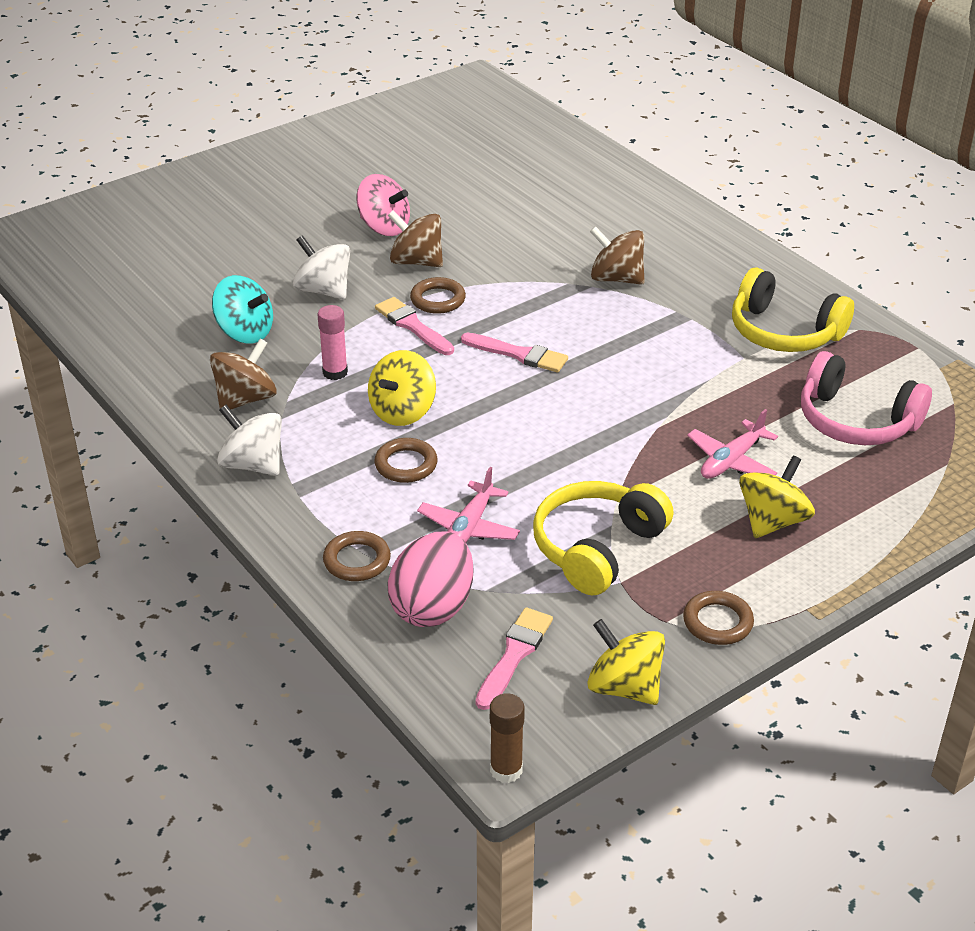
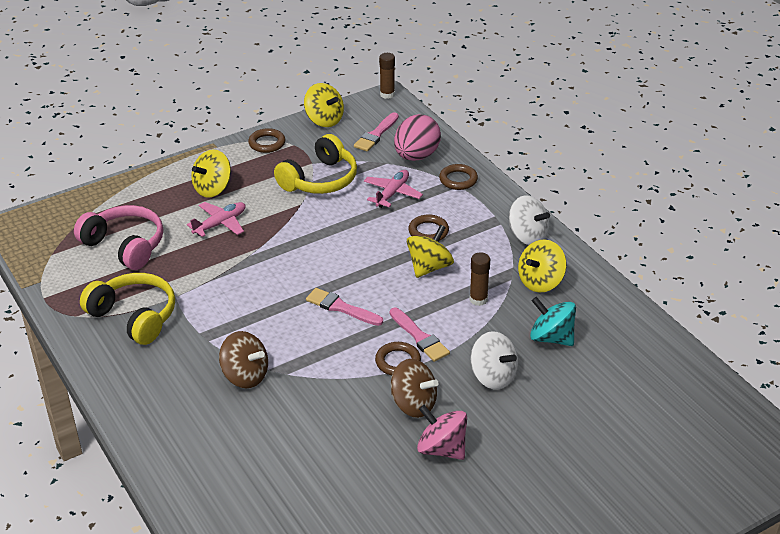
camera: 175 degrees left, 0 degrees up
(245, 399) = (540, 282): brown spinning top -> yellow spinning top
(335, 372) = (478, 299): pink glue stick -> brown glue stick

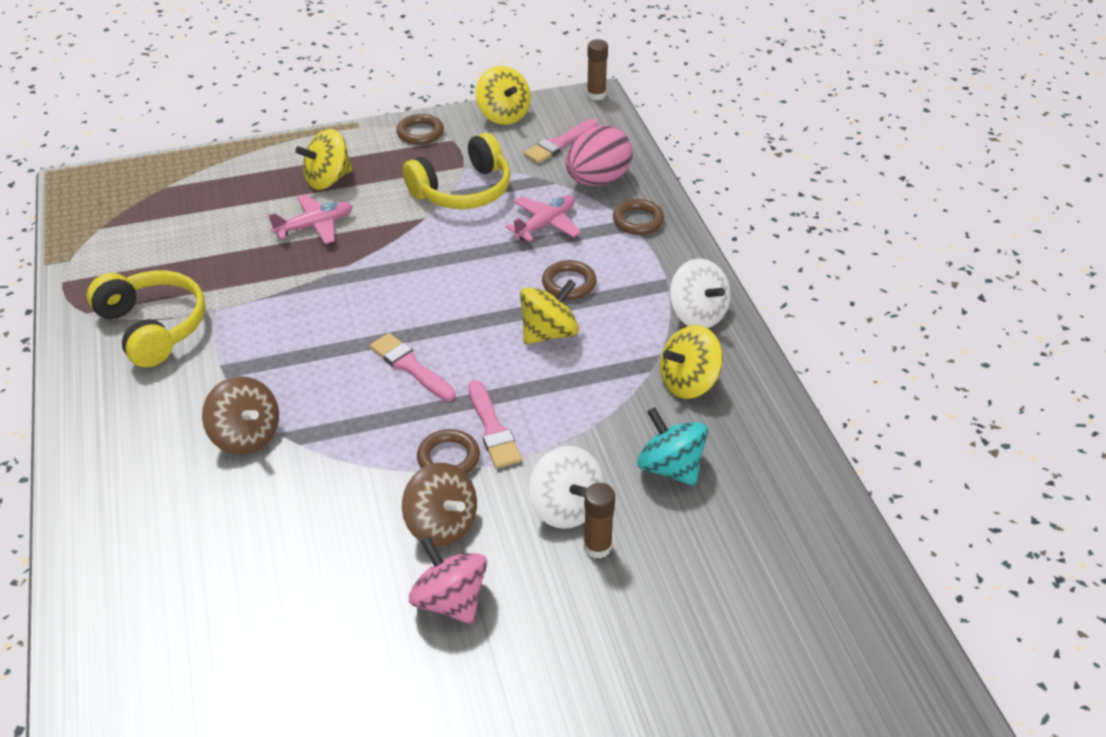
camera: 15 degrees right, 5 degrees up
(125, 246) = (189, 233): pink headphones -> none
(478, 299) = (594, 391): brown glue stick -> brown glue stick (597, 547)

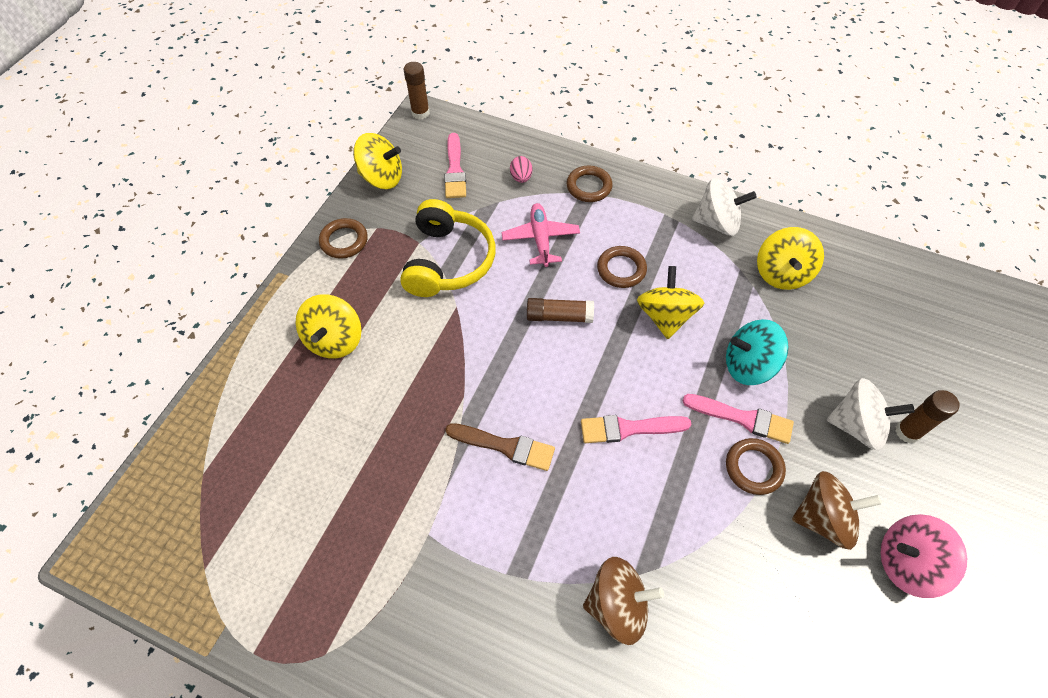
camera: 50 degrees left, 15 degrees up
(153, 327) = (404, 602): yellow headphones -> none
(315, 226) = (388, 387): pink plane -> none
(325, 309) = (505, 446): none -> brown brush
(478, 274) = (559, 316): none -> brown glue stick
(597, 180) = (521, 178): pink egg -> pink egg, size x0.43
(670, 467) = (857, 339): turquoise spinning top -> turquoise spinning top (748, 365)

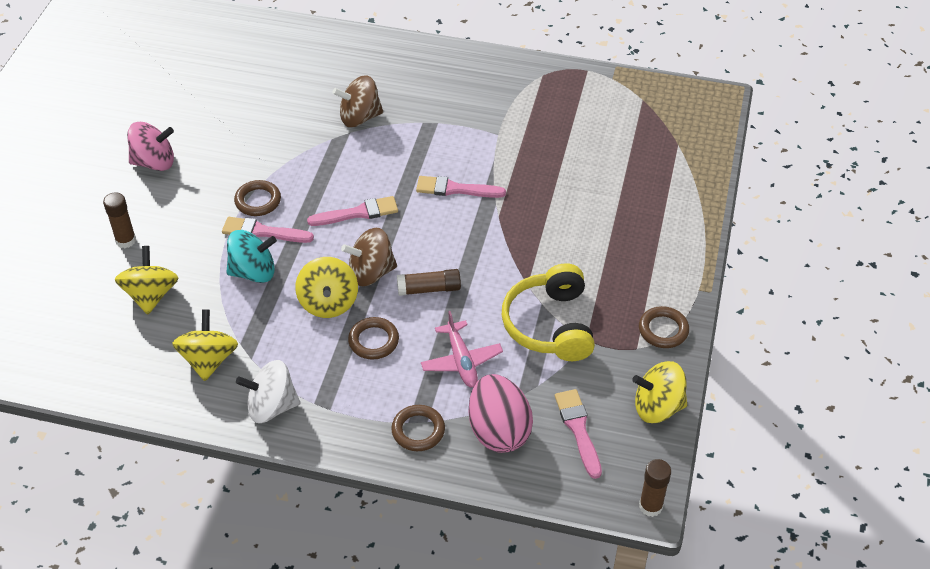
camera: 170 degrees right, 10 degrees down
(335, 340) = (626, 242): yellow spinning top -> yellow spinning top (151, 295)
(505, 446) = (455, 189): brown brush -> pink brush
(521, 178) = (498, 430): pink egg -> pink egg, size x2.33
(823, 518) = (209, 178): brown spinning top -> brown spinning top (371, 272)
(856, 425) = (167, 239): white spinning top -> none

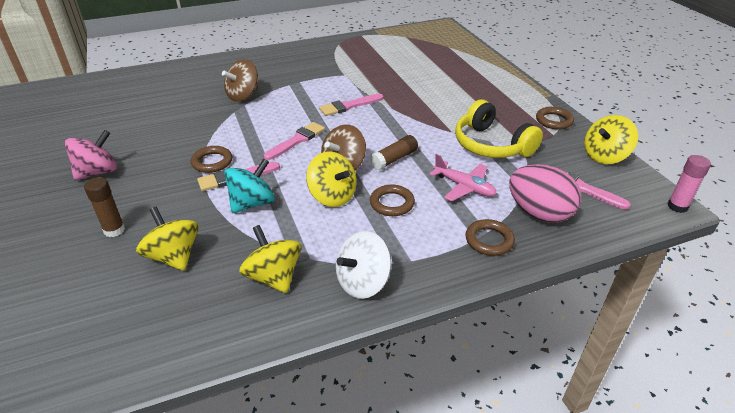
camera: 35 degrees left, 10 degrees down
(650, 506) = (677, 206): brown glue stick -> pink glue stick

